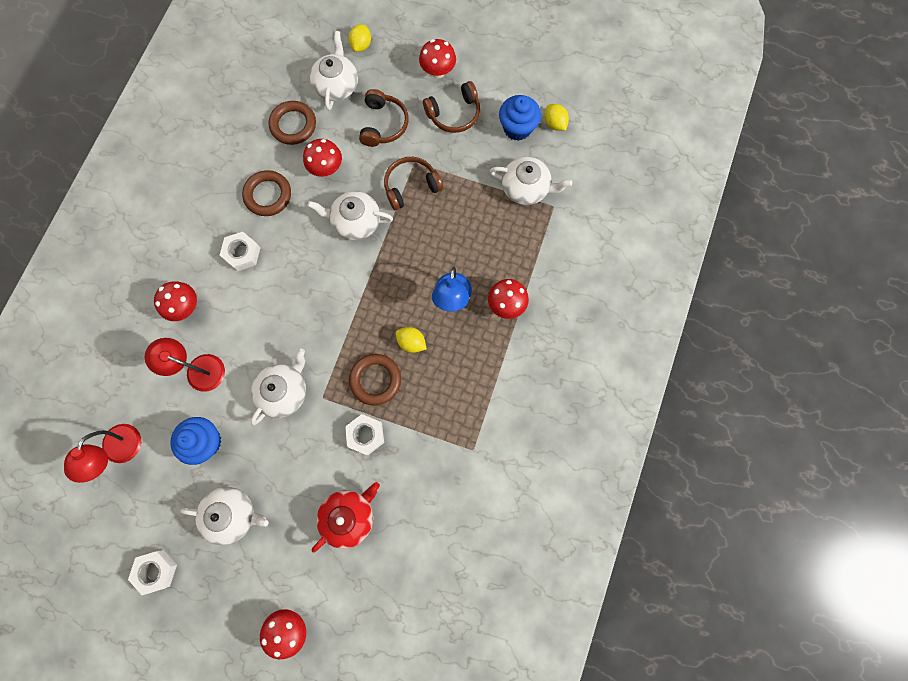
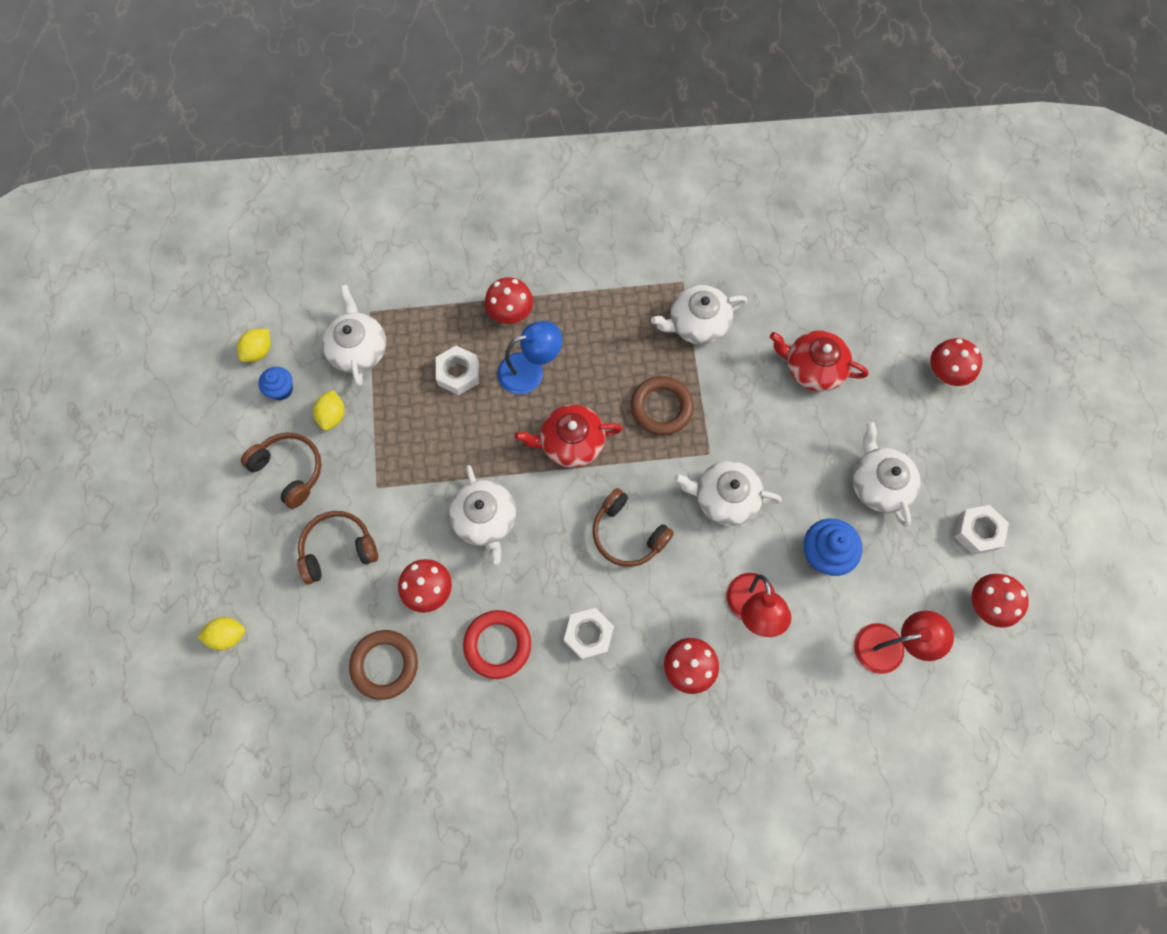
camera: 115 degrees left, 5 degrees down
(268, 195) = (497, 645): brown ring -> red ring
(336, 85) = (302, 638): white teapot -> white teapot (697, 323)
(365, 435) = (724, 390): white nut -> white nut (458, 373)
(381, 302) = (571, 442): none -> red teapot
(411, 186) = (411, 476): brown headphones -> brown headphones (628, 534)
(411, 342) = (601, 390): yellow lemon -> yellow lemon (332, 415)
(438, 71) = (233, 517): red mushroom -> red mushroom (987, 604)
(517, 128) = (281, 390): blue cupcake -> blue cupcake, size x0.62

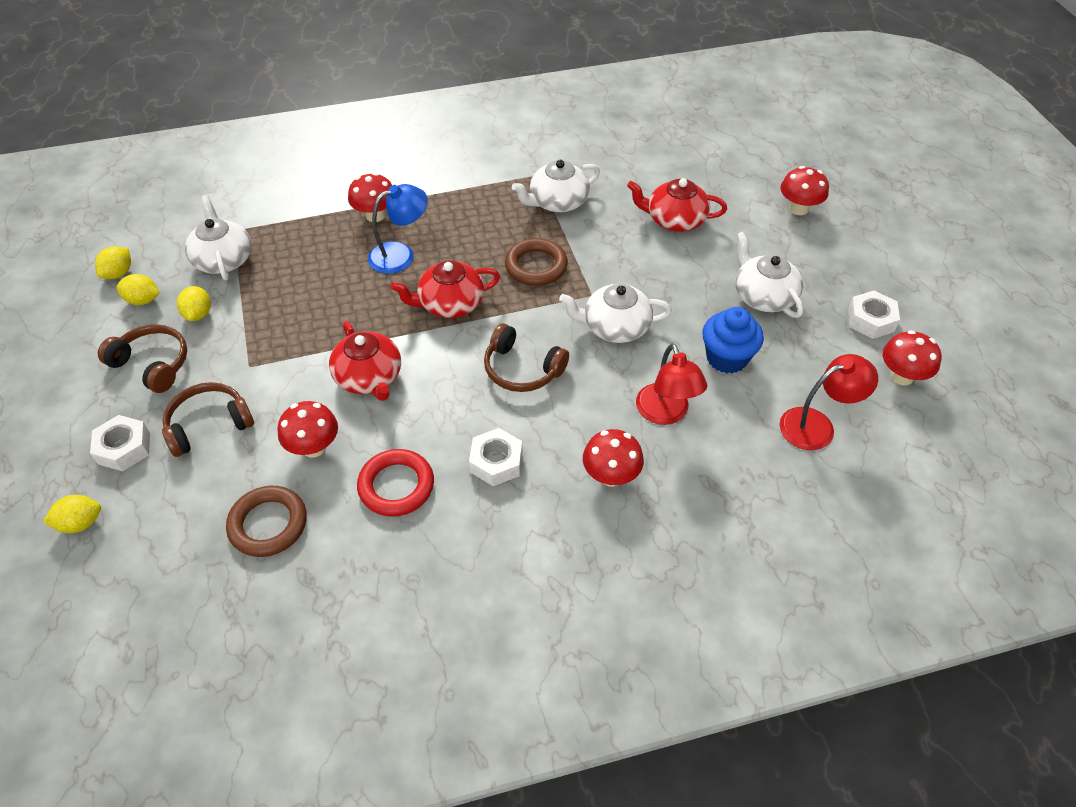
camera: 10 degrees left, 20 degrees down
(281, 390) = (143, 300): blue cupcake -> yellow lemon
(458, 373) = (328, 265): white nut -> white nut (124, 448)
(485, 519) = (369, 377): white teapot -> red teapot

